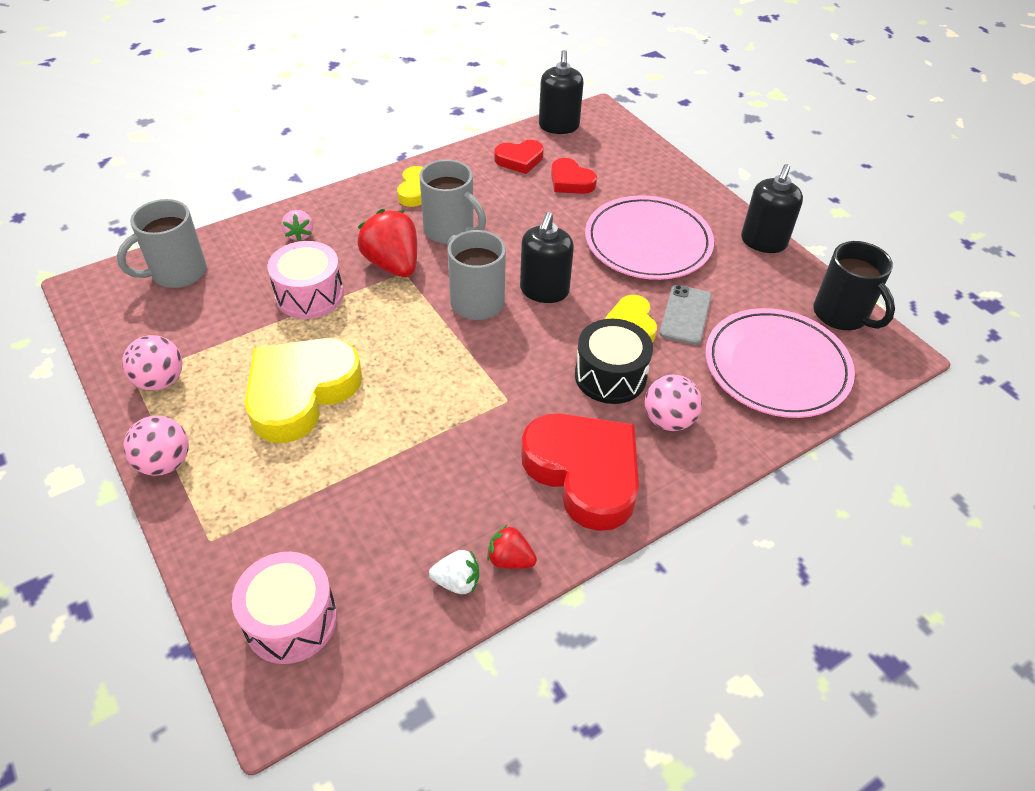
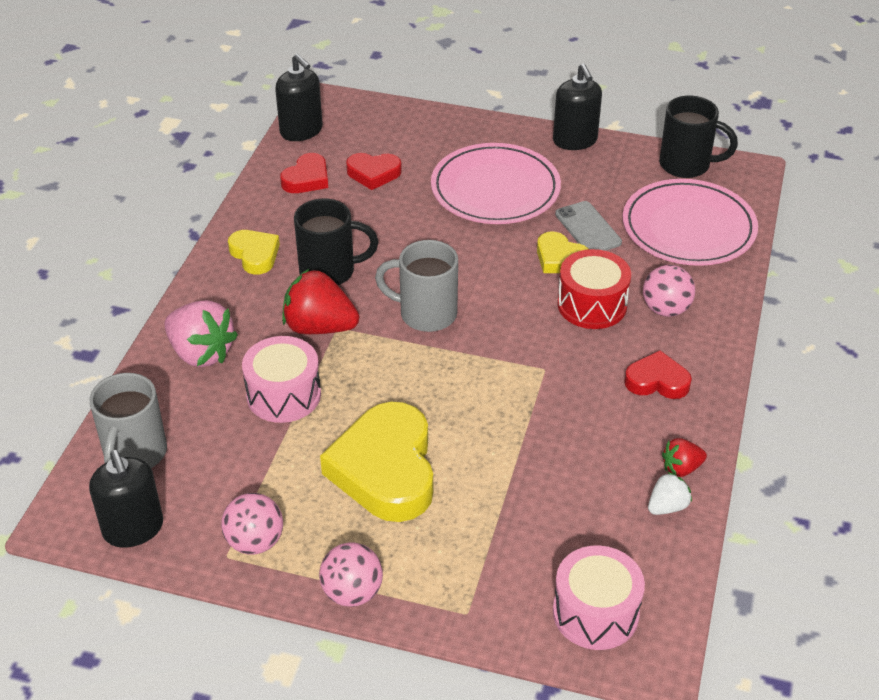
camera: 40 degrees left, 5 degrees down
(300, 234) = (201, 353): pink strawberry -> pink strawberry, size x1.88
(450, 231) = (329, 271): grey mug -> black mug
(544, 290) = (466, 273): black soap dispenser -> black soap dispenser (133, 528)
(584, 473) = (657, 381): red heart -> red heart, size x0.52
(610, 376) = (592, 305): black drum -> red drum

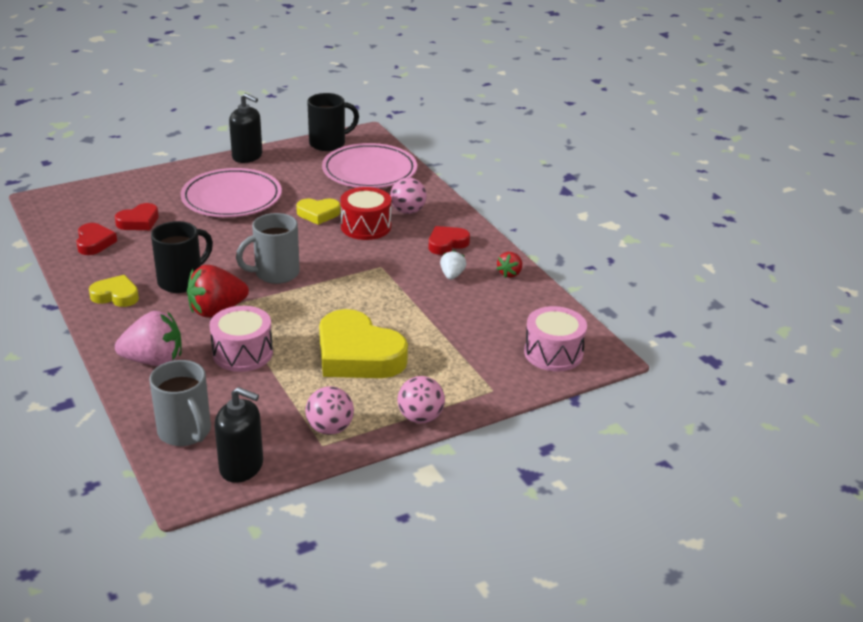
camera: 45 degrees left, 10 degrees down
(301, 131) = (52, 220): black soap dispenser -> none
(588, 228) = (314, 194): grey phone -> none
(667, 506) = (525, 292): white strawberry -> white strawberry (452, 275)

